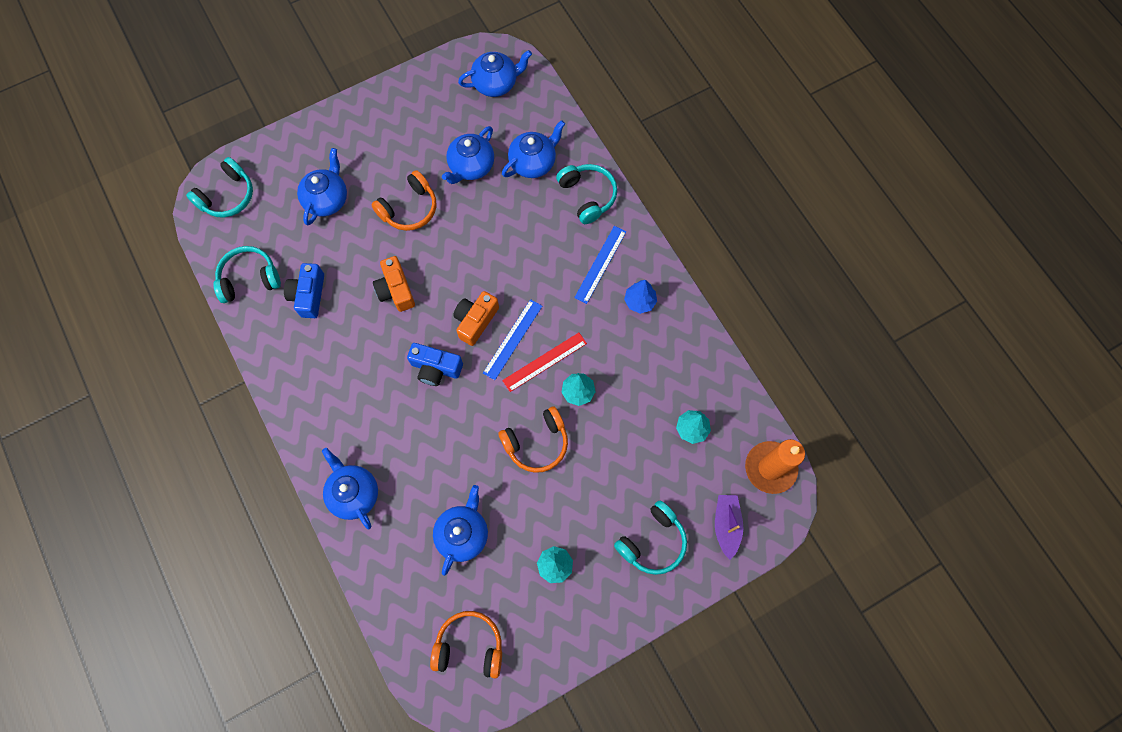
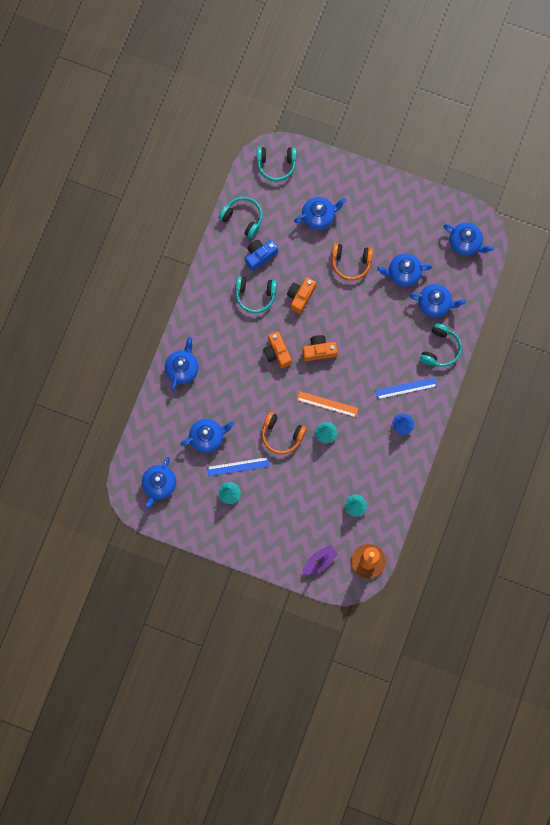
camera: 50 degrees right, 5 degrees up
(435, 368) = (277, 353): blue camera -> orange camera
(469, 646) = (159, 485): orange headphones -> blue teapot
(513, 339) = (325, 378): blue ruler -> blue ruler (238, 466)
(544, 362) = (327, 404): red ruler -> orange ruler
(652, 541) = (280, 531): turquoise headphones -> turquoise headphones (255, 295)

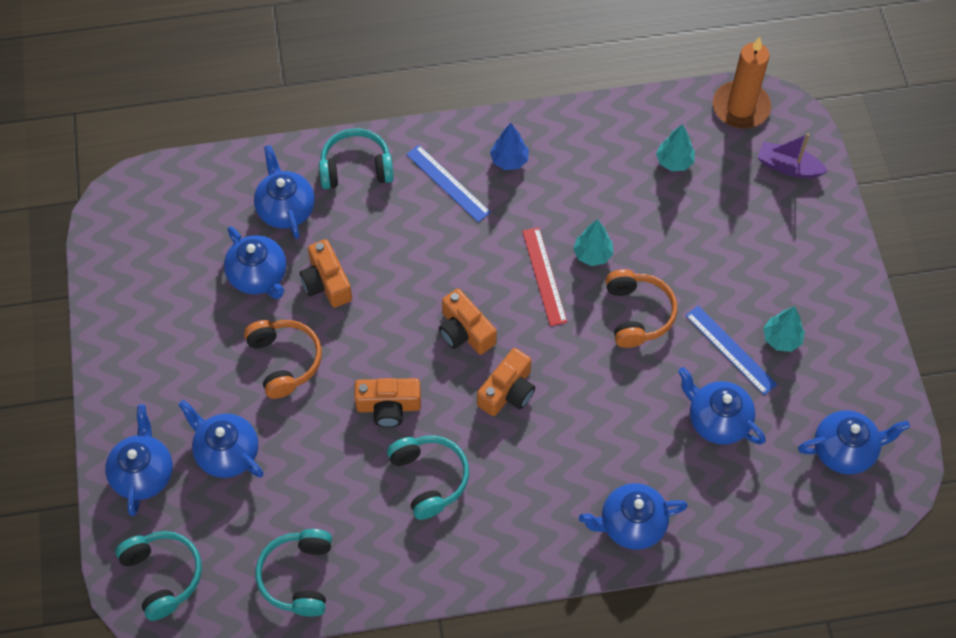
camera: 120 degrees left, 15 degrees down
(260, 256) = (353, 509): blue camera -> none
(327, 404) = (544, 276): orange ruler -> red ruler
(382, 302) = (326, 283): none -> orange camera
(465, 243) = (157, 215): blue teapot -> blue teapot (144, 473)

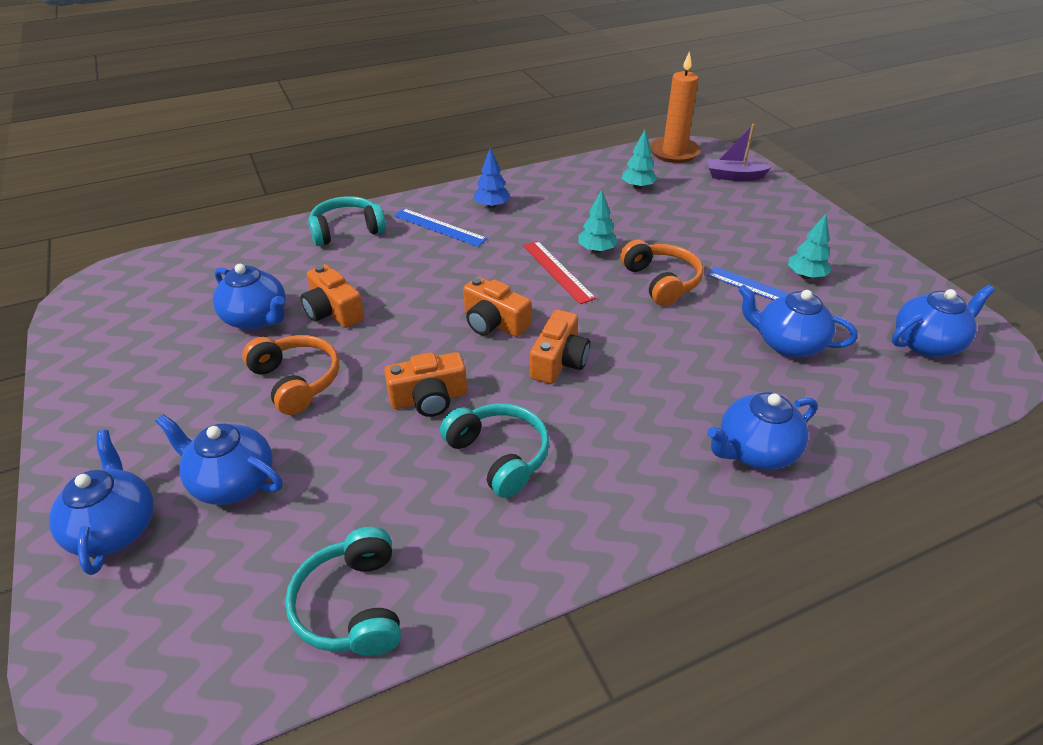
camera: 15 degrees left, 20 degrees down
(163, 575) = (143, 653): turquoise headphones -> none
(286, 209) = (280, 266): blue teapot -> none

